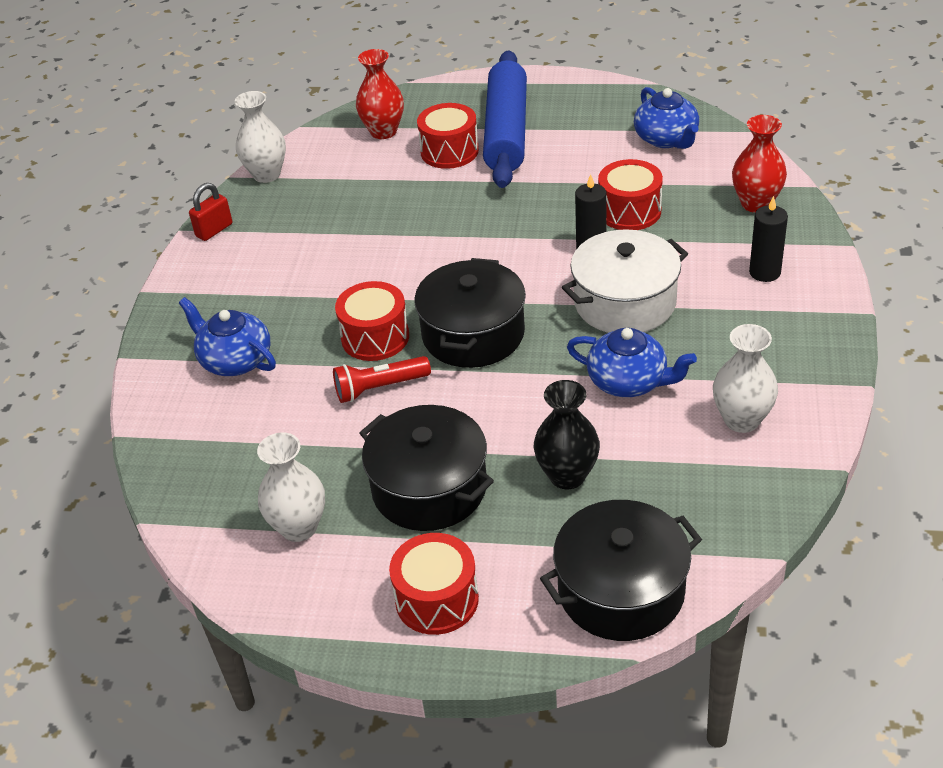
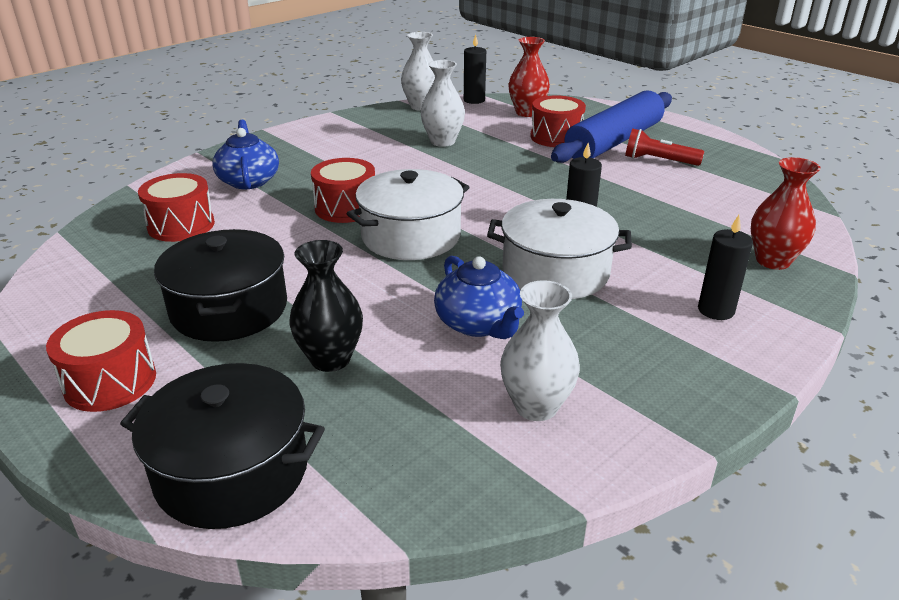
camera: 35 degrees right, 10 degrees down
(214, 230) = (348, 119): red padlock -> none
(299, 527) = (120, 283): white vase -> white vase (442, 141)
(309, 139) = (474, 100): none -> black candle
(379, 388) = (301, 235): red flashlight -> red flashlight (658, 161)
(473, 334) = (411, 236): black pot -> white pot
(629, 211) = (645, 219): red drum -> red drum (181, 225)
(666, 139) = (742, 190): blue teapot -> none

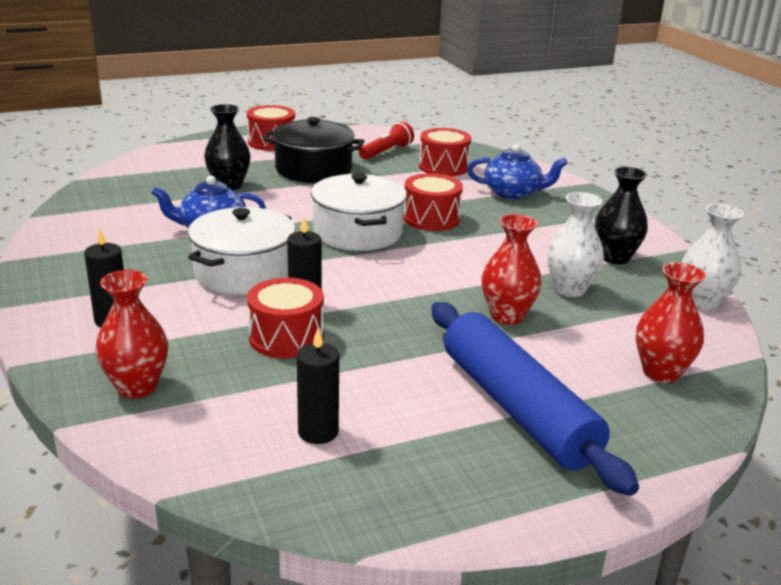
camera: 110 degrees right, 5 degrees down
(232, 471) = (169, 158): black pot -> none
(371, 132) = (615, 257): none -> black vase
(474, 100) = (725, 344): black candle -> black candle (318, 432)
(507, 156) = (507, 316): none -> red vase
(536, 406) = (112, 226): white vase -> none
(556, 137) = (554, 367): red drum -> red drum (286, 337)
(658, 161) = (430, 420): red flashlight -> red flashlight (386, 152)

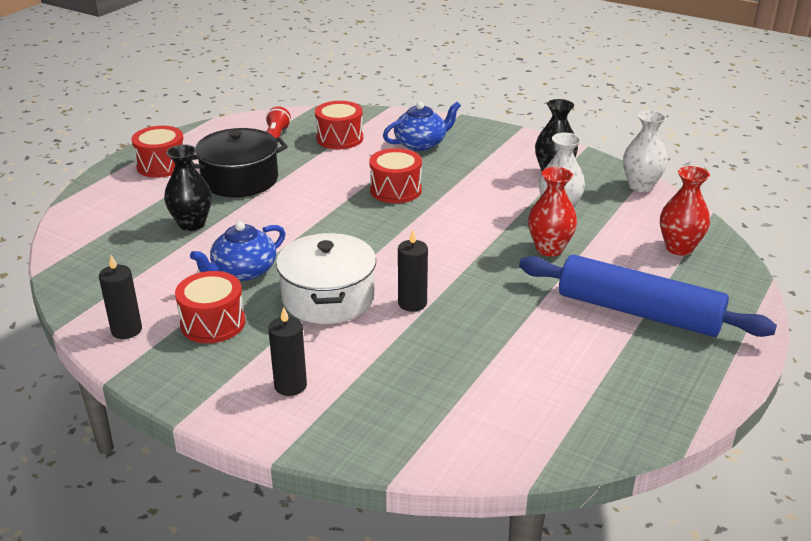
camera: 35 degrees left, 5 degrees up
(137, 387) = (394, 425): red vase -> none
(286, 337) = (437, 334): red drum -> red drum (213, 323)
(318, 432) = (555, 390): black candle -> black candle (126, 330)
(358, 232) = (361, 225): white pot -> none

